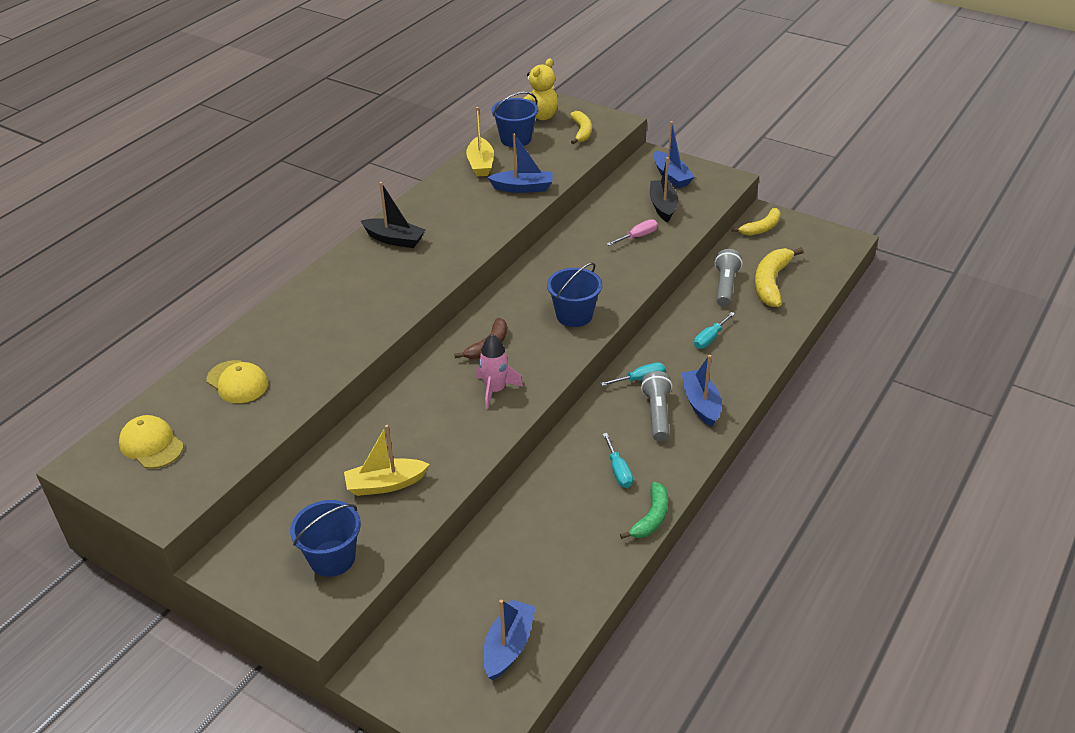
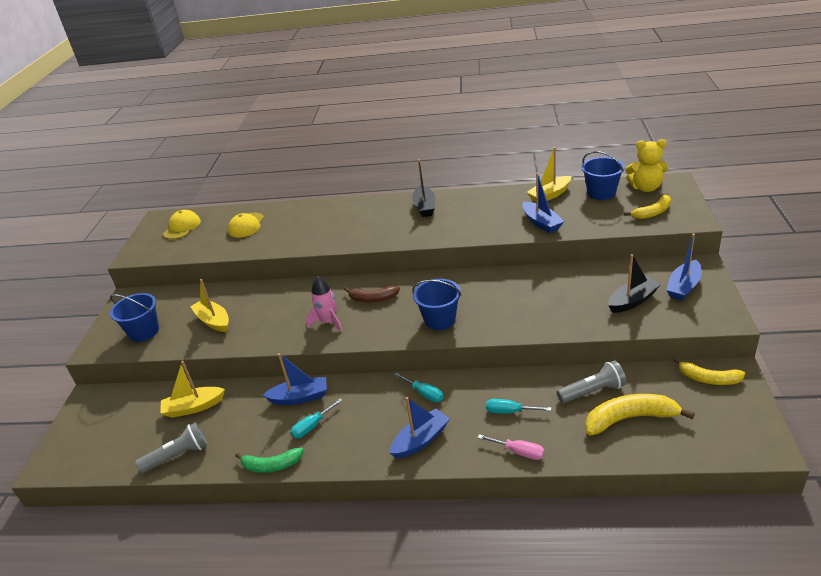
camera: 65 degrees right, 5 degrees down
(497, 563) = (193, 407): none -> yellow boat
(508, 646) = (123, 445): blue boat -> blue boat (300, 397)
(638, 237) = (573, 306): pink screwdriver -> pink screwdriver (519, 452)
(657, 414) = (389, 420): grey flashlight -> grey flashlight (178, 455)

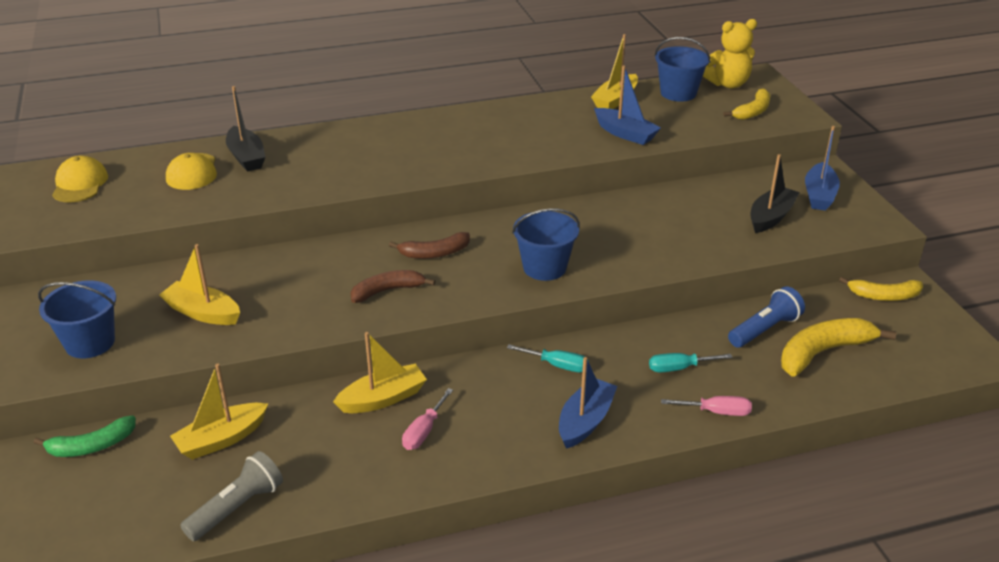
camera: 25 degrees left, 0 degrees up
(271, 465) = (393, 491): green banana -> green banana (91, 446)
(300, 397) = (383, 398): blue boat -> yellow boat
(312, 426) = (424, 431): turquoise screwdriver -> pink screwdriver
(328, 322) = (388, 291): pink rocket -> brown banana
(425, 207) = (455, 126): black boat -> black boat (246, 157)
(592, 391) = (764, 329): grey flashlight -> blue flashlight

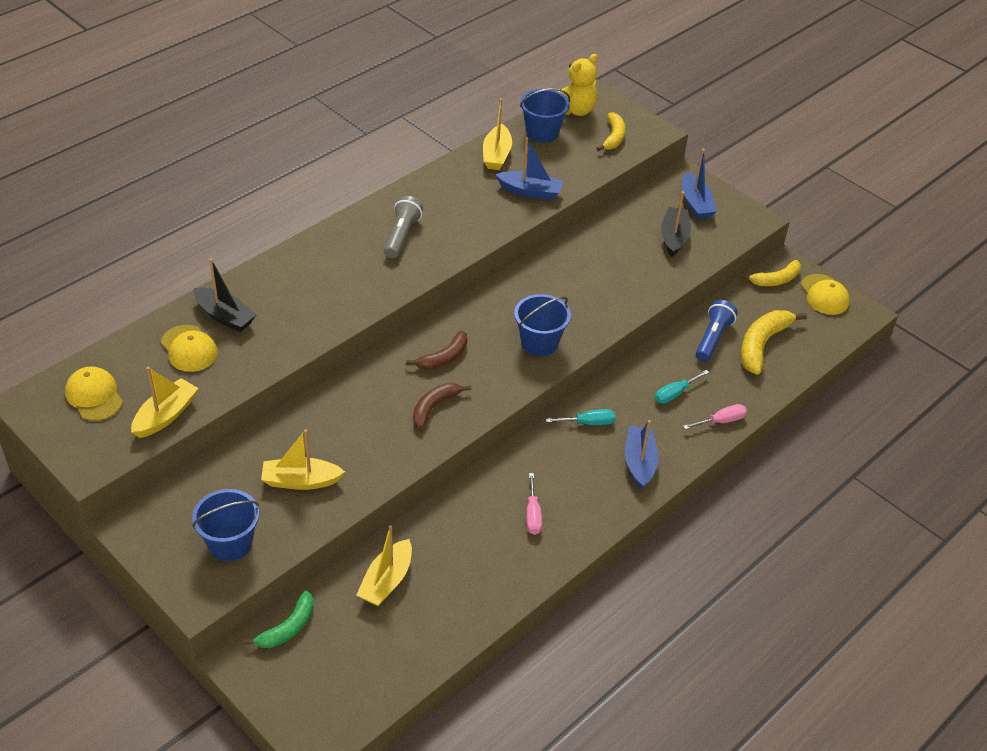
camera: 30 degrees left, 10 degrees up
(237, 507) = (445, 628): grey flashlight -> grey flashlight (401, 235)
(383, 398) = (482, 499): yellow boat -> yellow boat (166, 415)
(939, 326) = (824, 295): none -> yellow cap

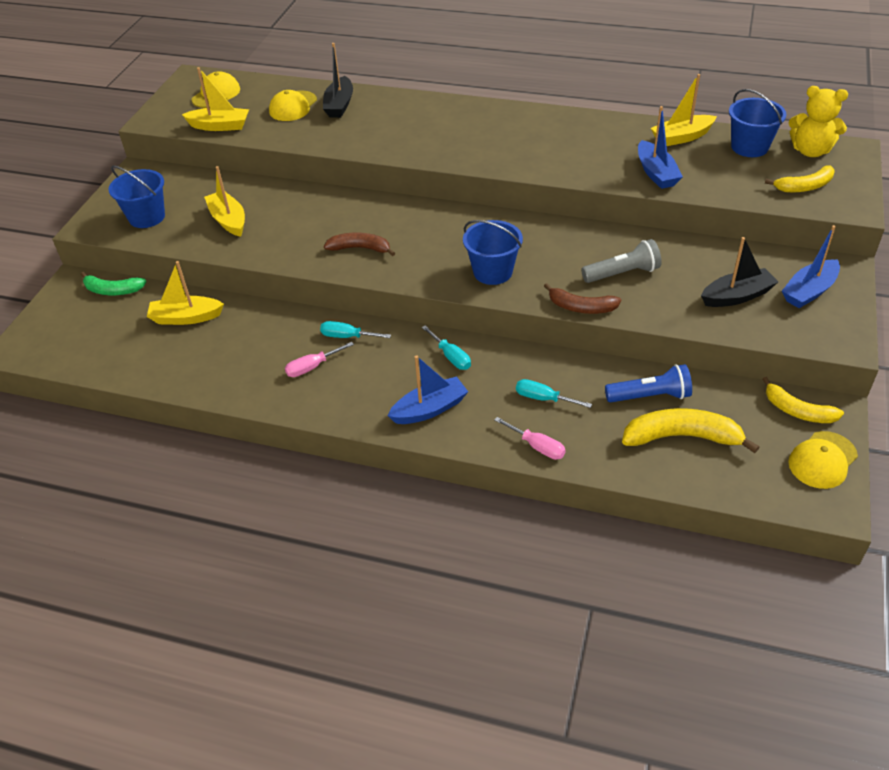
camera: 65 degrees right, 0 degrees up
(401, 235) = (515, 136): grey flashlight -> grey flashlight (622, 273)
(443, 358) = (421, 230): brown banana -> brown banana (581, 307)
(511, 476) = (347, 336): none -> turquoise screwdriver

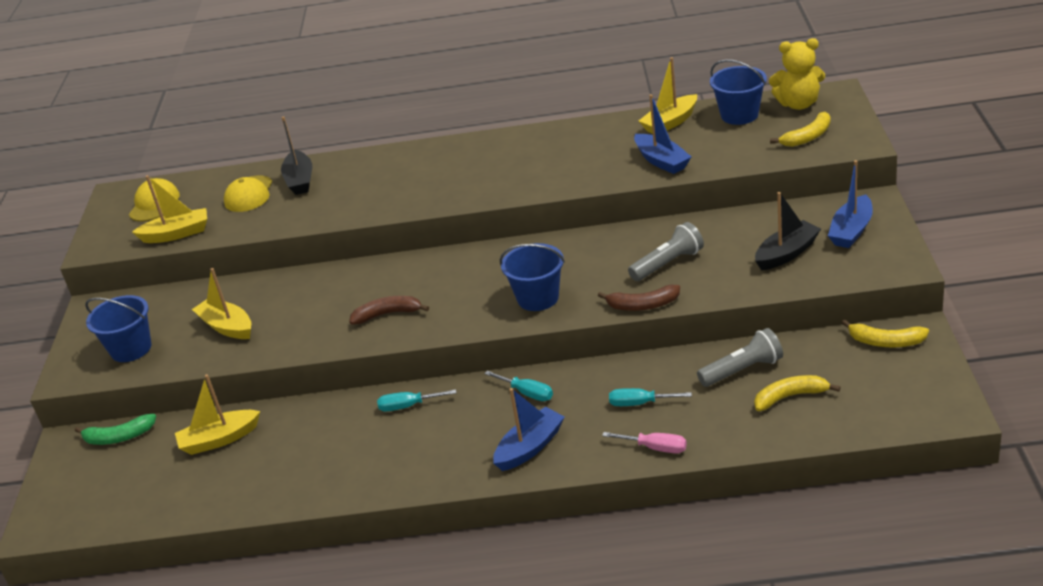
camera: 15 degrees left, 10 degrees down
(312, 367) = (385, 445): pink screwdriver -> none
(650, 396) = (742, 370): blue flashlight -> grey flashlight
(682, 437) = (790, 397): yellow banana -> yellow banana, size x0.65
(822, 460) = (927, 377): yellow cap -> none

